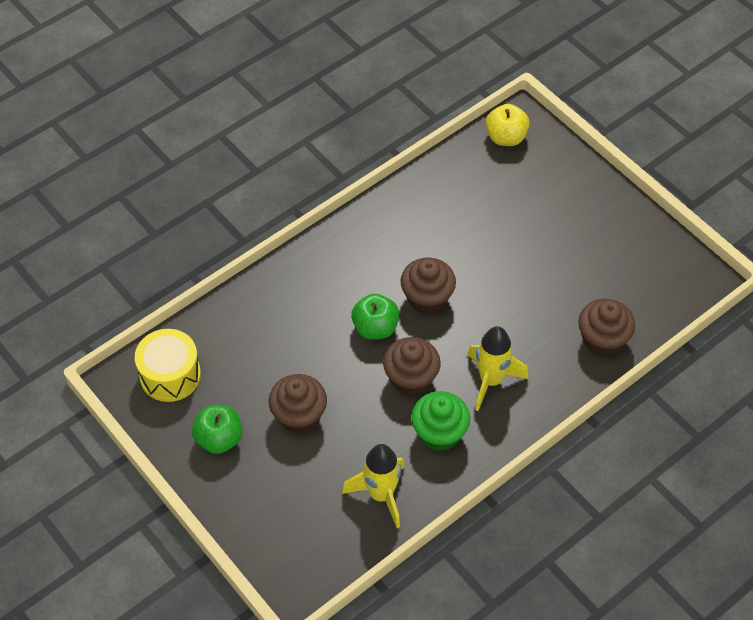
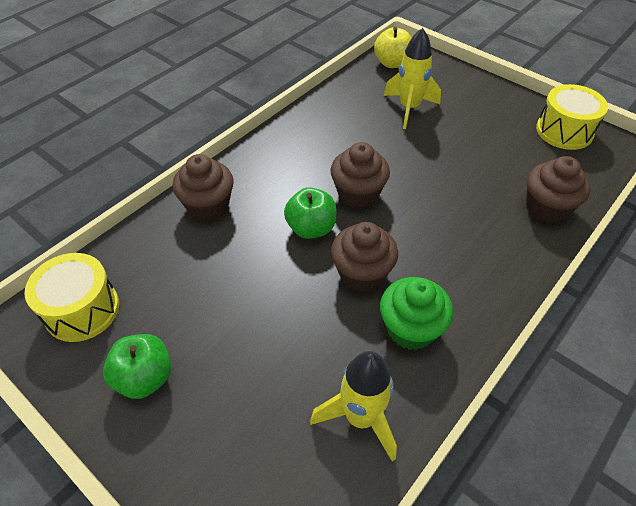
camera: 10 degrees left, 5 degrees down
(299, 416) = (241, 334): brown cupcake -> brown cupcake (208, 206)
(491, 380) = (449, 263): yellow rocket -> yellow rocket (409, 108)
(659, 255) = (564, 131): none -> yellow drum

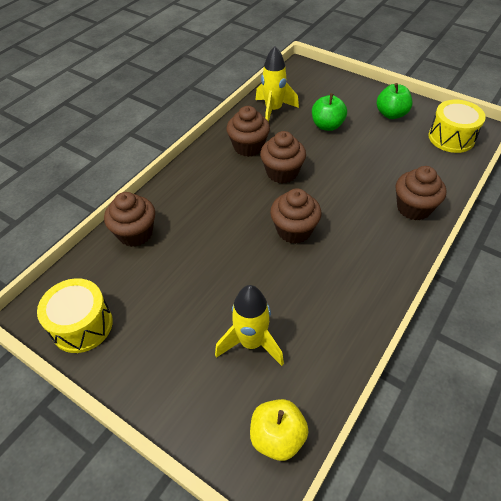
camera: 175 degrees right, 0 degrees up
(311, 228) = (325, 199): green apple -> green apple (327, 125)
(410, 329) = (248, 147): green cupcake -> brown cupcake

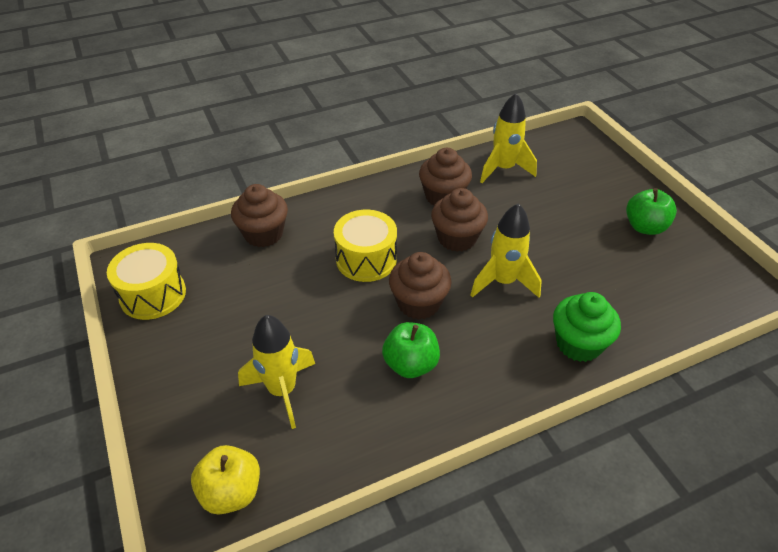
camera: 30 degrees right, 5 degrees down
(327, 125) = (552, 209): green apple -> green apple (410, 364)
(336, 189) = (503, 282): none -> yellow rocket
(413, 208) = (578, 344): brown cupcake -> green cupcake
(451, 138) = (702, 286): yellow drum -> yellow drum (366, 259)

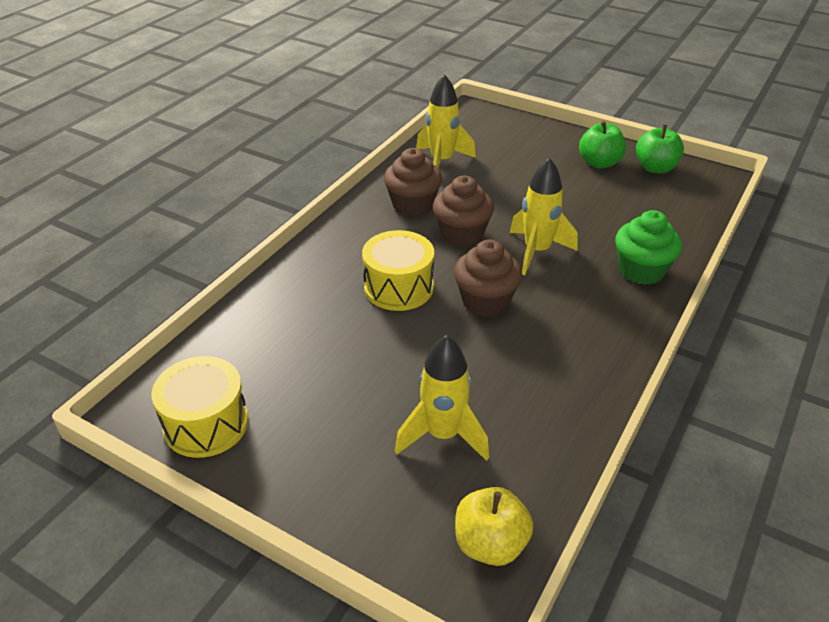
camera: 35 degrees left, 5 degrees down
(263, 234) = (269, 311): brown cupcake -> none
(410, 364) = (531, 352): green apple -> green apple (655, 168)

